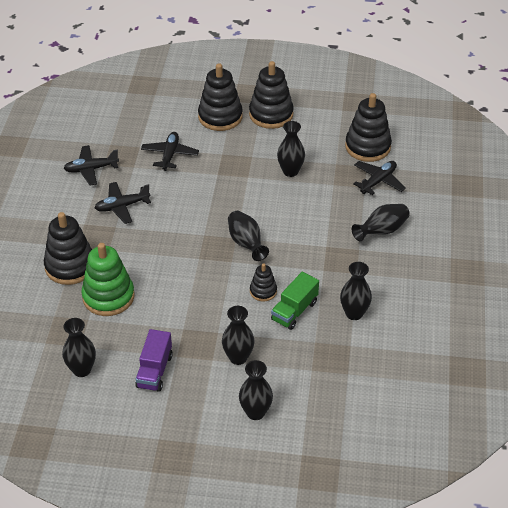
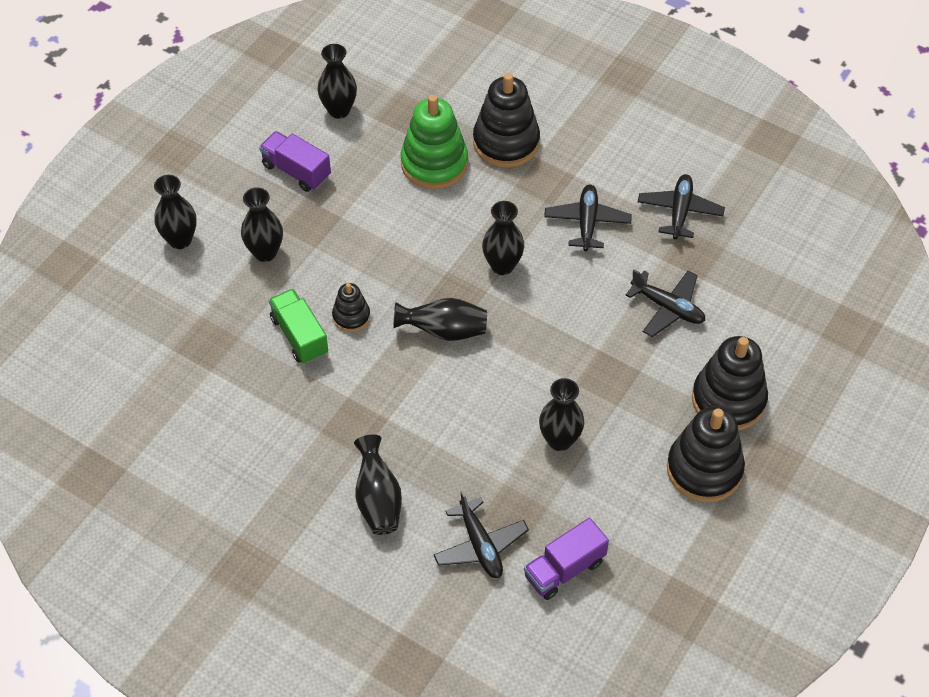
camera: 115 degrees right, 10 degrees up
(354, 313) = (256, 397): black vase -> black vase (502, 265)
(367, 147) = (564, 569): black stacking toy -> purple truck

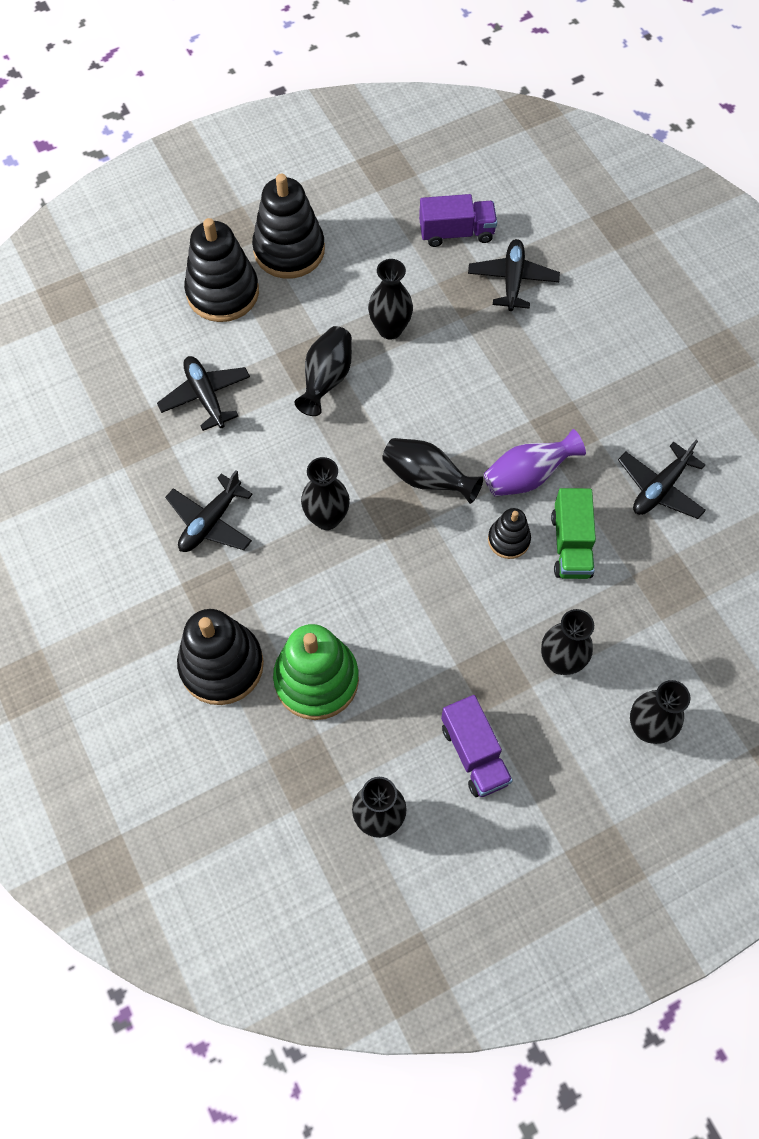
camera: 150 degrees left, 10 degrees up
(364, 372) = (527, 476): none -> purple vase
(378, 499) = (577, 355): black vase -> black vase (326, 379)
(679, 211) = (113, 486): black plane -> black plane (660, 488)

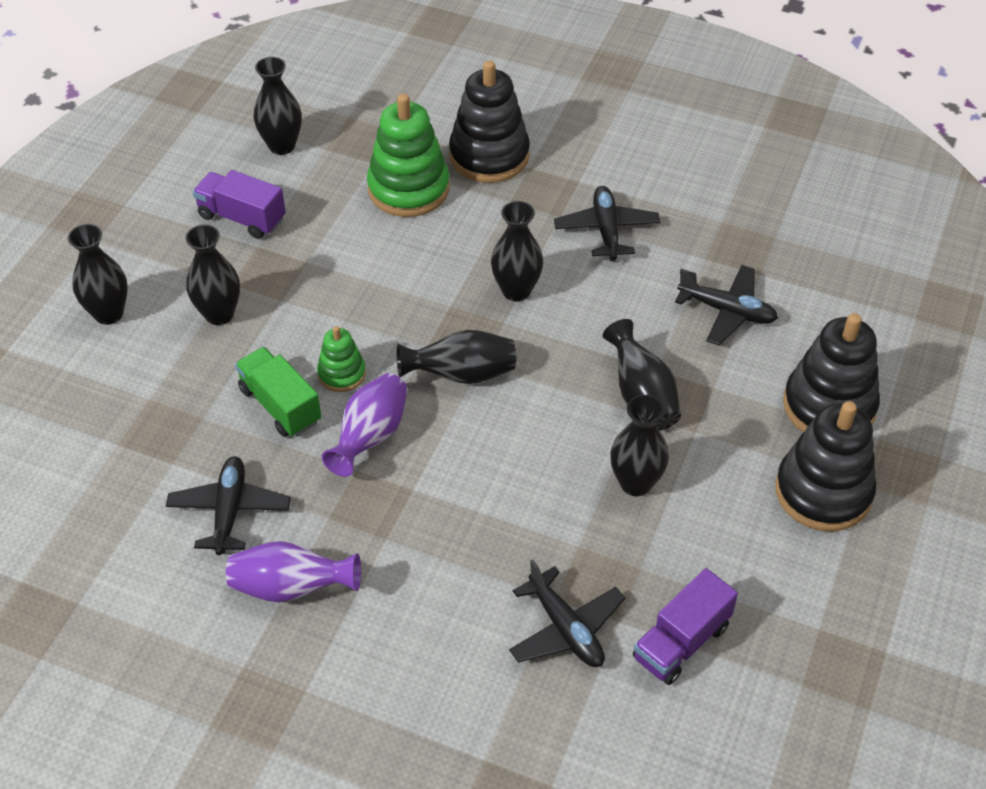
camera: 140 degrees right, 15 degrees down
(508, 540) = (341, 373): black stacking toy -> green stacking toy
(654, 410) = (291, 587): none -> purple vase

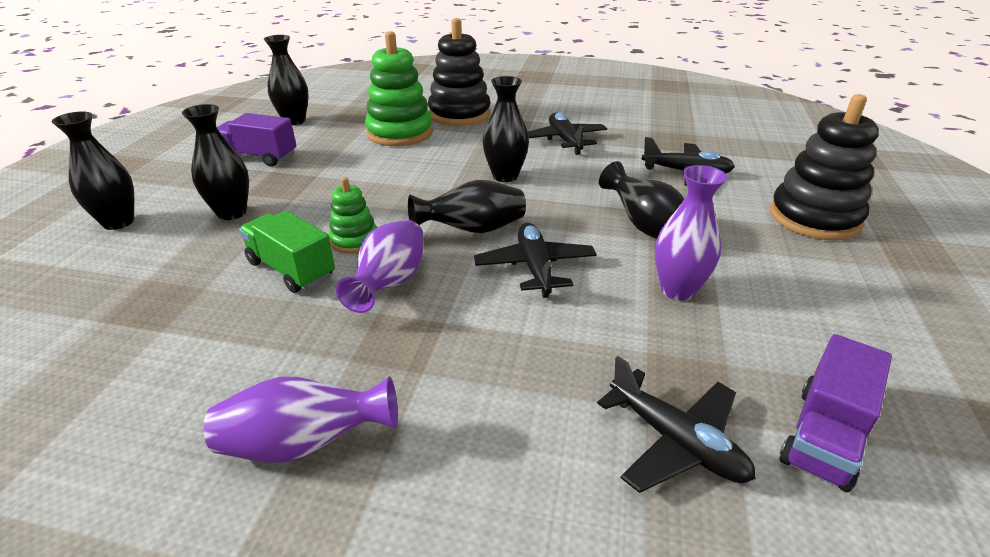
camera: 10 degrees left, 15 degrees down
(229, 511) = (226, 368): black plane -> black plane (535, 267)
(635, 483) = (677, 290): black vase -> purple vase
(823, 492) = (861, 276): black stacking toy -> none

